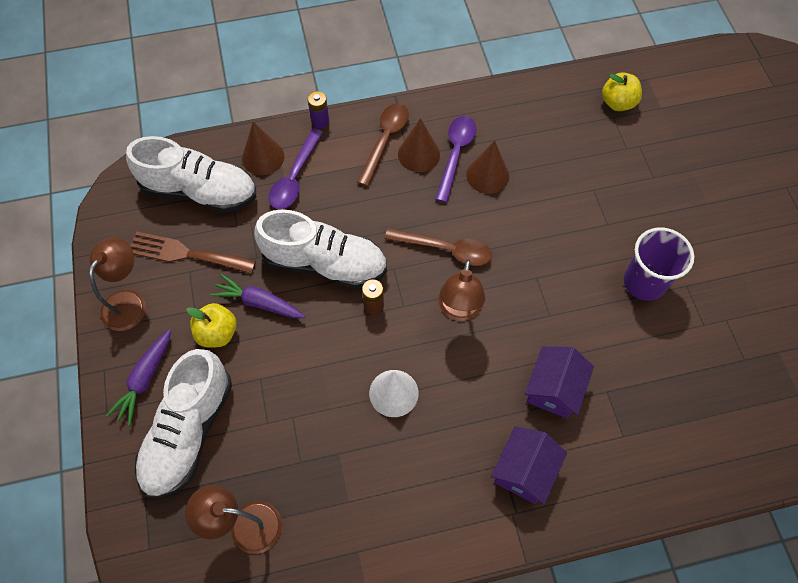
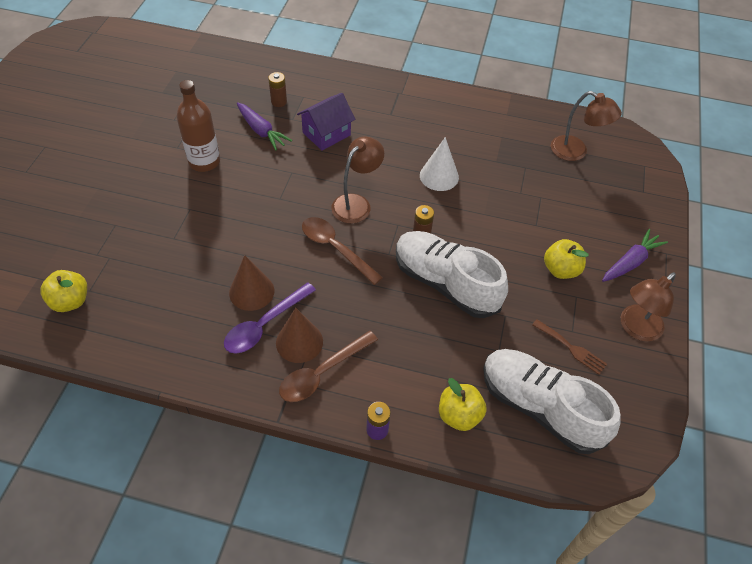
camera: 155 degrees left, 10 degrees down
(186, 254) = (571, 348): brown fork -> brown fork, size x0.61
(189, 431) = (602, 215): white shoe -> none
(259, 303) = (516, 277): purple carrot -> purple carrot (261, 131)
(263, 157) = (459, 415): brown cone -> yellow apple
(295, 177) = (435, 376): purple spoon -> none
(524, 471) = (379, 106): purple house -> none
(643, 410) = (279, 102): none -> brown battery
(644, 282) = (204, 162): purple cup -> brown bottle

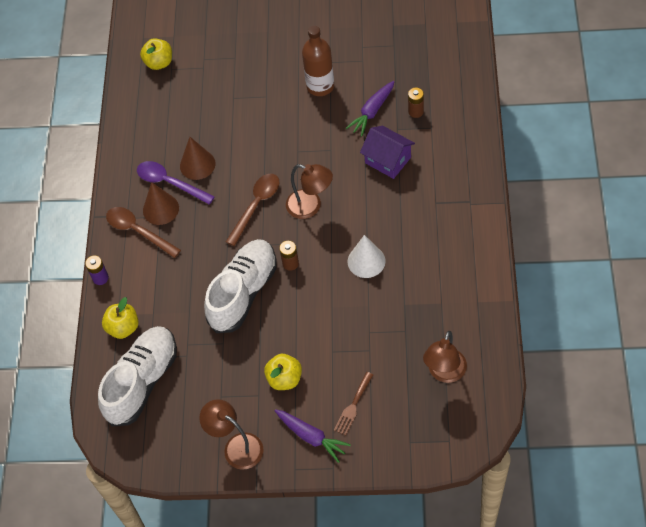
camera: 85 degrees right, 5 degrees up
(571, 348) = (203, 398): brown fork -> brown fork (353, 406)

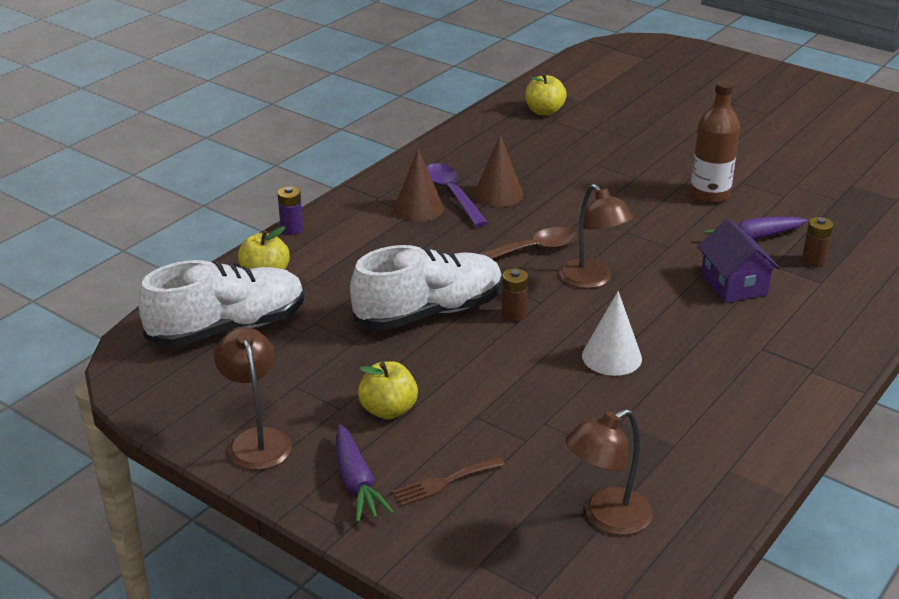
camera: 30 degrees right, 25 degrees down
(138, 231) = (374, 214): brown spoon -> none

